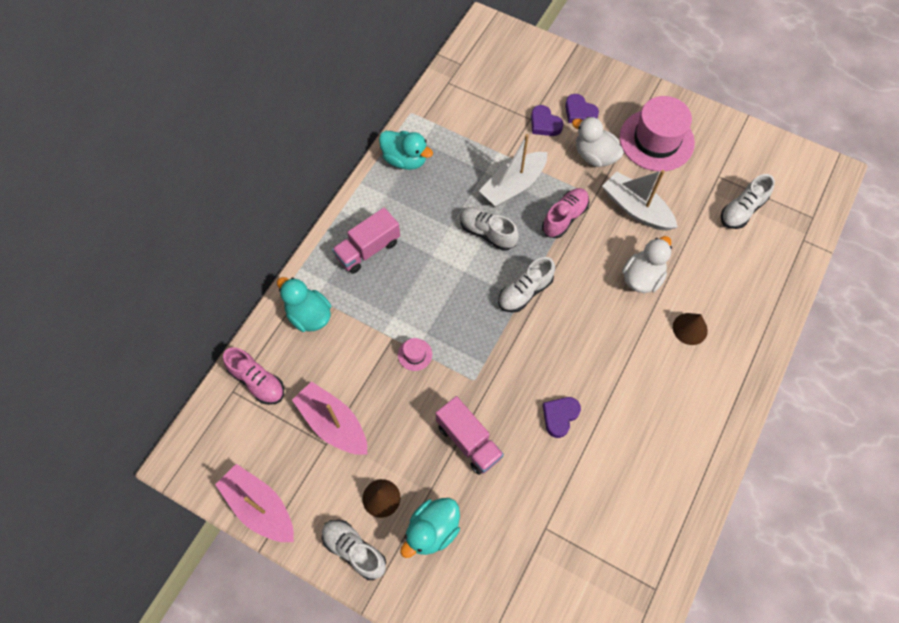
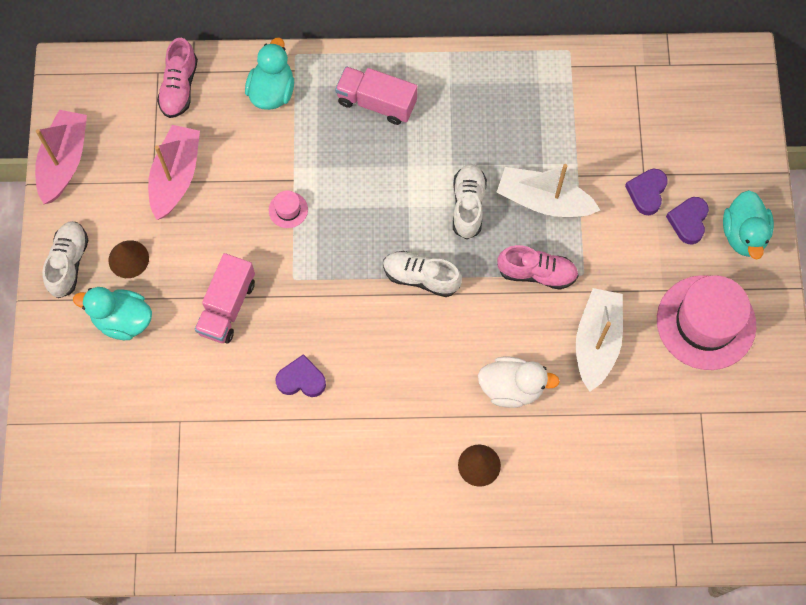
camera: 60 degrees right, 5 degrees up
(405, 160) = (505, 78): turquoise duck -> turquoise duck (743, 234)
(594, 156) = (638, 266): white duck -> none
(742, 210) = (670, 458): white shoe -> none

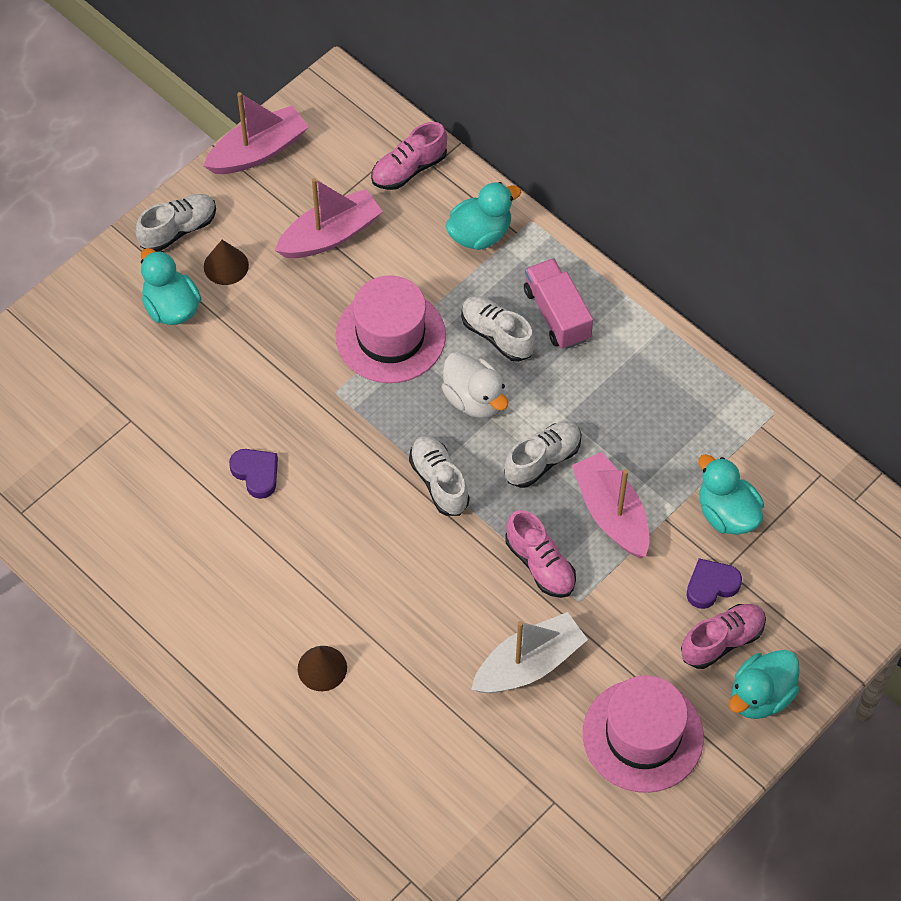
camera: 45 degrees right, 10 degrees down
(227, 307) = (260, 368): pink truck -> none
(288, 210) = (390, 336): pink hat -> pink hat, size x2.45
(354, 149) = (497, 335): none -> white shoe
(511, 388) = (416, 634): white duck -> white duck (474, 399)
(543, 201) = (611, 513): white boat -> pink boat
(608, 139) = (726, 513): none -> turquoise duck
(688, 221) = (722, 641): purple heart -> pink shoe

